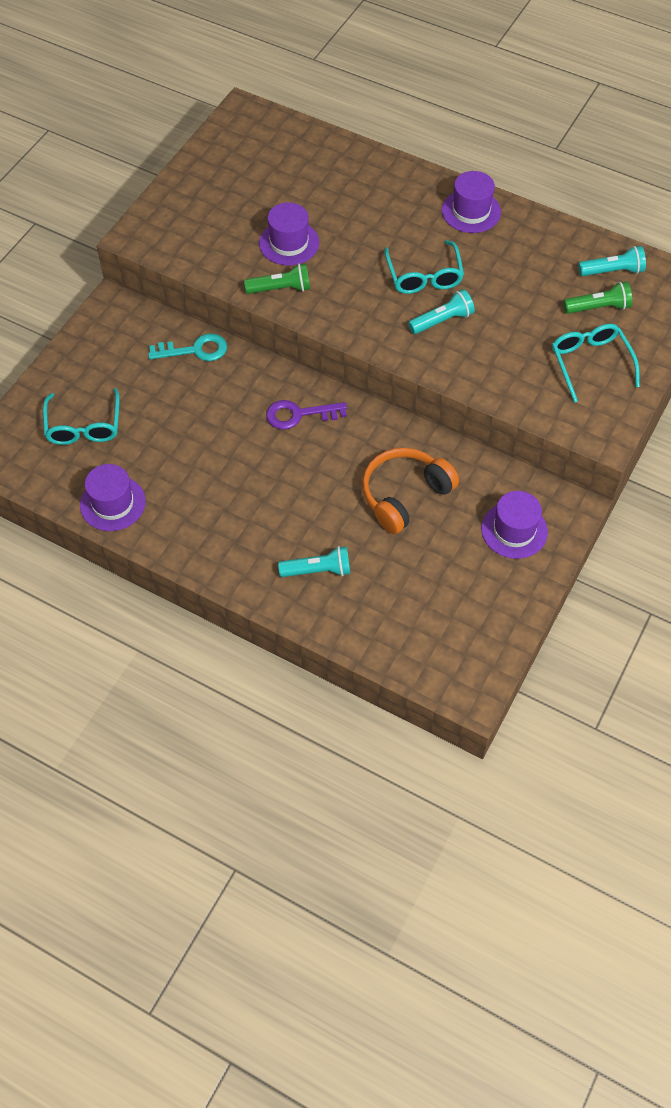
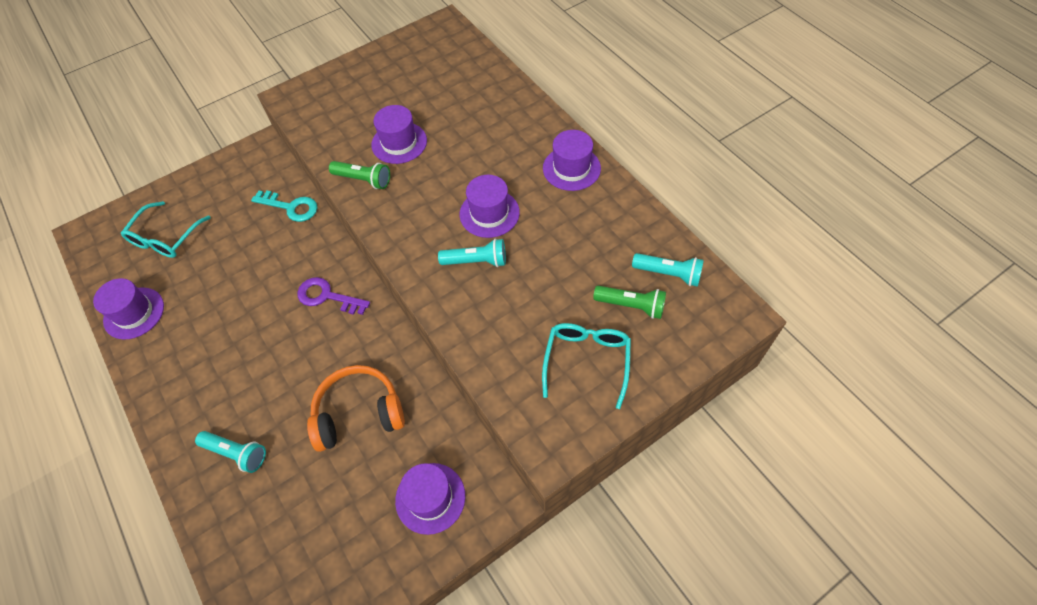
camera: 30 degrees right, 0 degrees up
(424, 276) = (489, 213): turquoise glasses -> purple hat

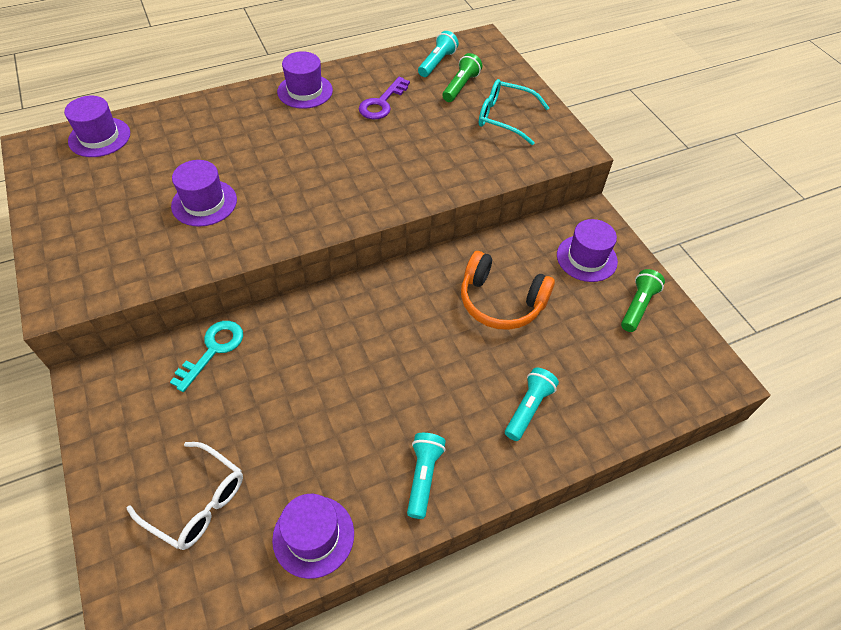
camera: 85 degrees left, 5 degrees down
(165, 238) = (197, 502): turquoise glasses -> white glasses
(327, 296) = (358, 320): purple key -> purple key (382, 103)
(358, 413) = (501, 302): orange headphones -> orange headphones turned 60 degrees counterclockwise
(363, 180) = (244, 237): green flashlight -> green flashlight (637, 306)
(476, 261) = (387, 165): turquoise flashlight -> turquoise flashlight (423, 476)
(489, 213) = (334, 149): purple hat -> purple hat (99, 137)

